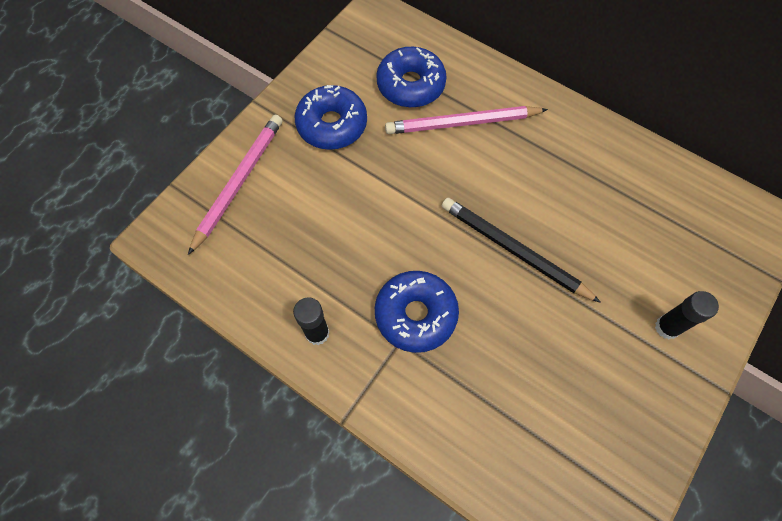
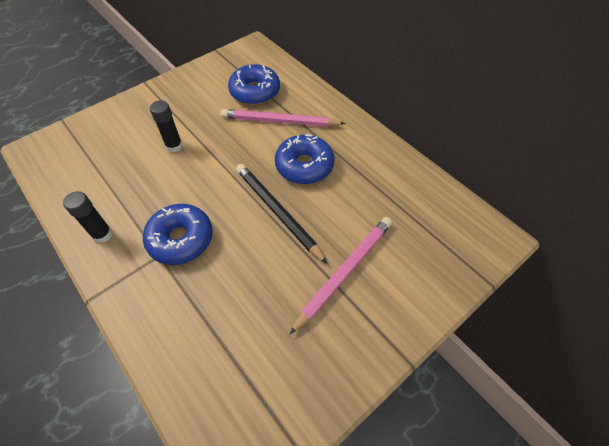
camera: 15 degrees right, 10 degrees down
(239, 182) = (106, 127): pink pencil -> pink pencil (344, 272)
(332, 125) = (188, 105): blue donut -> blue donut (304, 166)
(667, 327) = (377, 297): black glue stick -> black glue stick (174, 146)

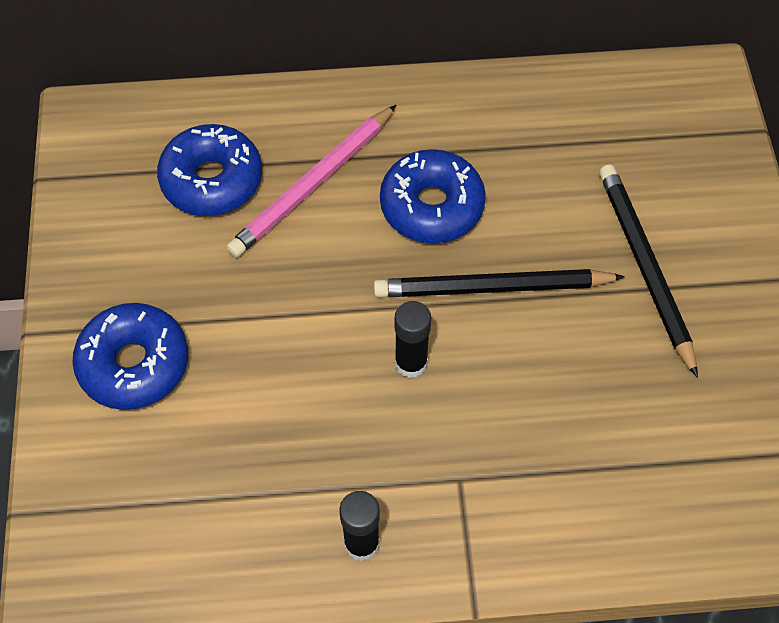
camera: 55 degrees left, 5 degrees up
(174, 146) = (244, 359): black glue stick -> black glue stick (411, 363)
(181, 239) = (451, 436): blue donut -> blue donut (134, 364)
(344, 272) = (645, 267): pink pencil -> black pencil

